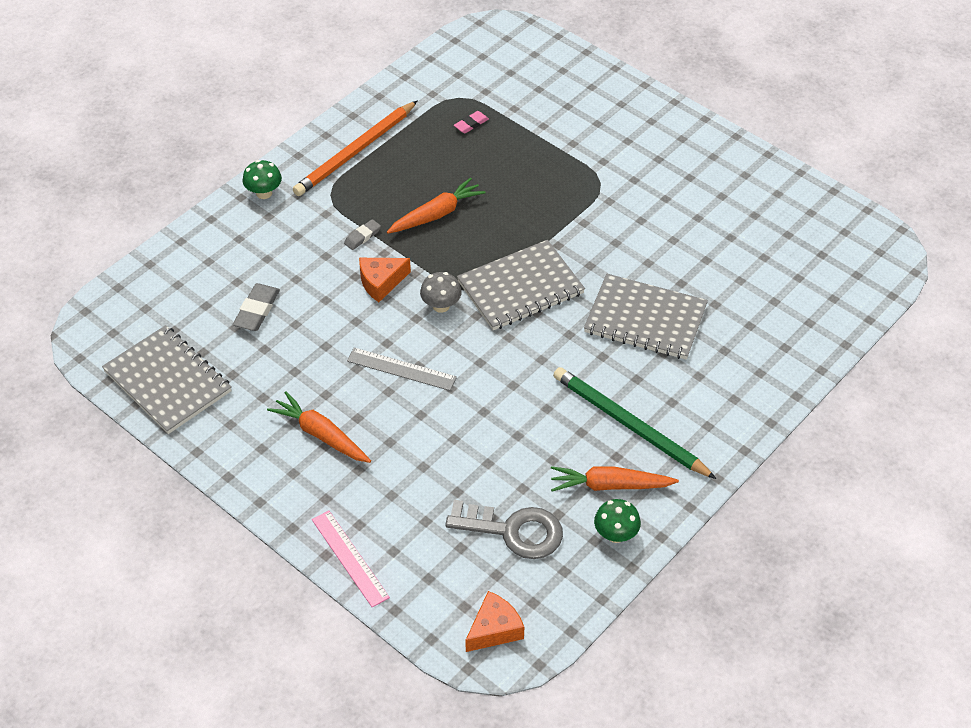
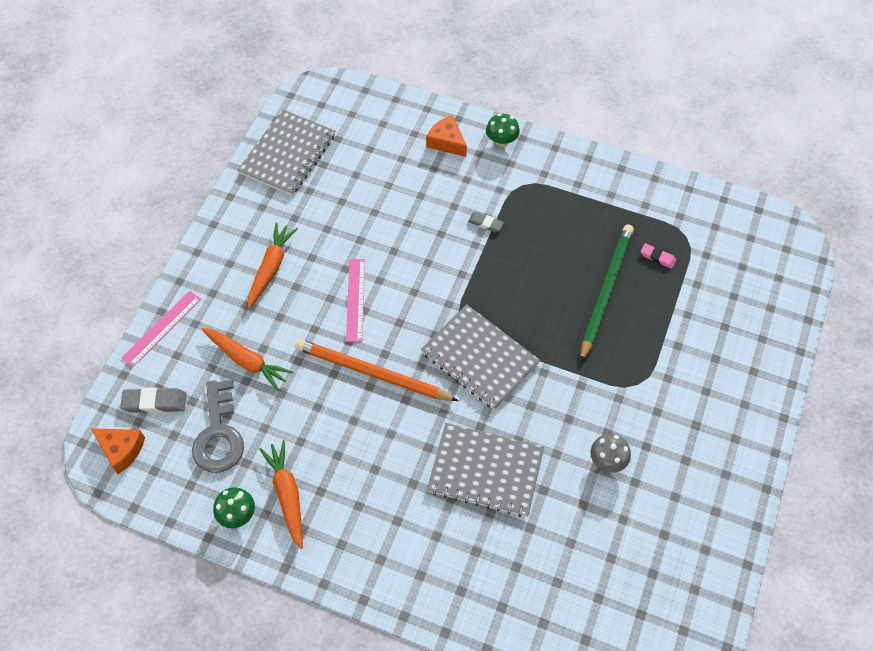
camera: 70 degrees right, 10 degrees up
(257, 310) = (377, 182): grey eraser -> grey eraser (155, 402)
(355, 152) = (579, 185): orange pencil -> orange pencil (372, 373)
(381, 282) = (441, 254): orange cheese -> orange cheese (447, 142)
(401, 369) = (355, 299): grey ruler -> pink ruler
(436, 214) = (536, 267): orange carrot -> orange carrot (247, 361)
(441, 306) = (434, 305): grey mushroom -> grey mushroom (607, 460)
(629, 425) = (357, 492): green pencil -> green pencil (606, 291)
(645, 319) = (485, 471): grey notebook -> grey notebook turned 75 degrees counterclockwise

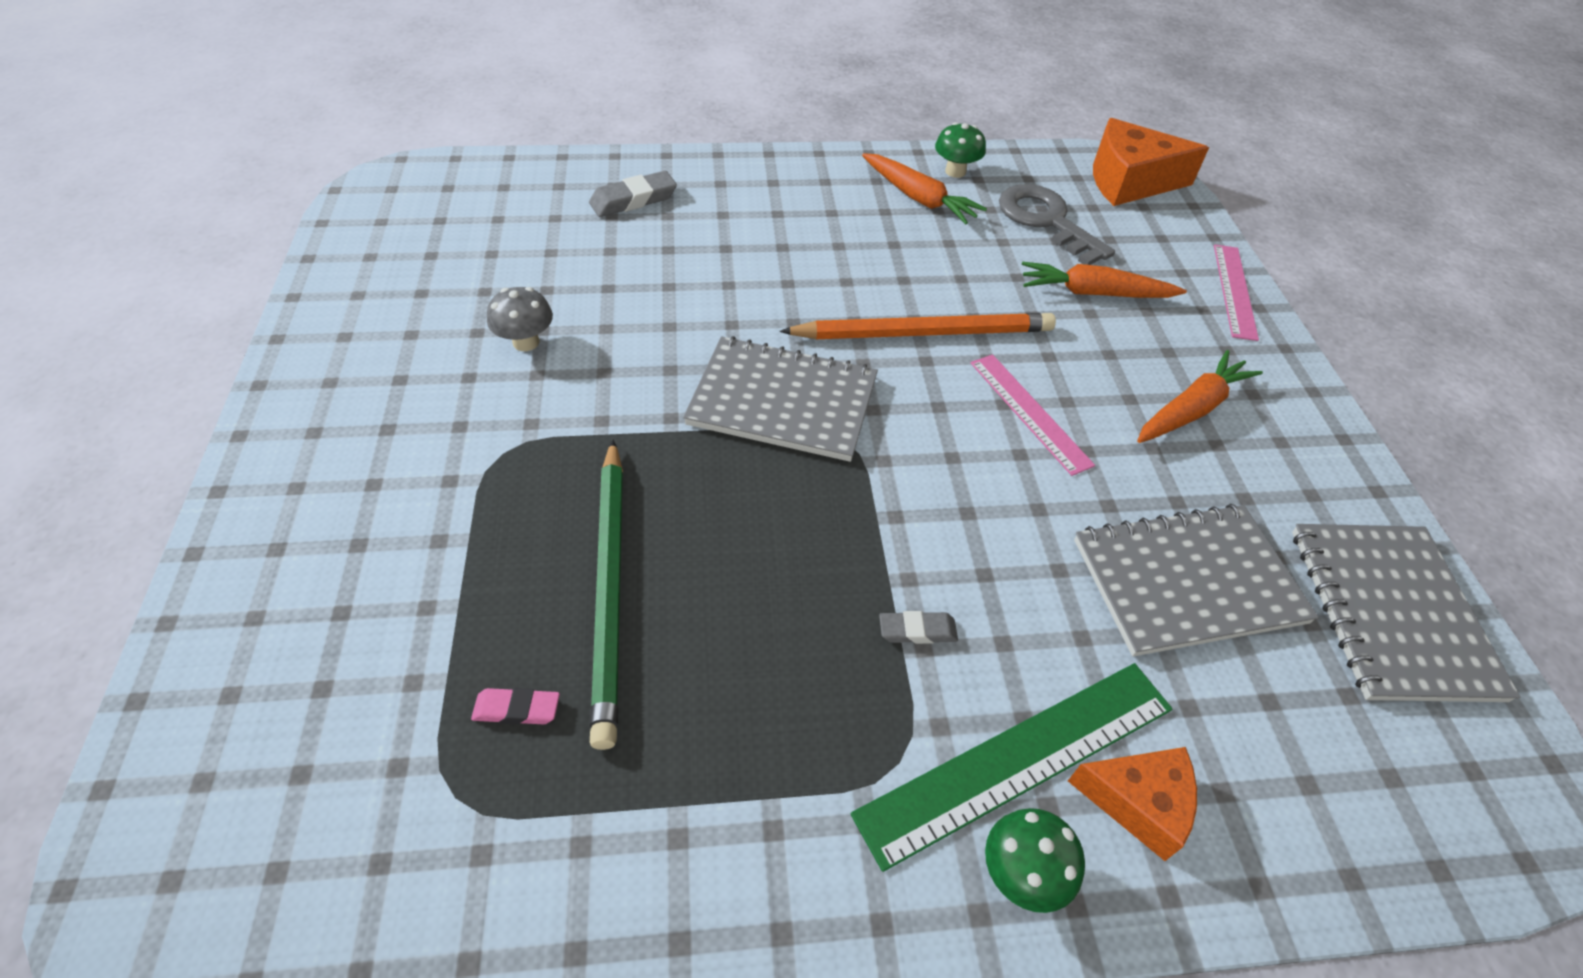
camera: 150 degrees right, 10 degrees down
(121, 450) = (1129, 181): orange cheese -> orange cheese, size x1.61
(155, 402) = (1148, 225): grey eraser -> grey eraser (633, 200)
(271, 268) = (1191, 409): orange carrot -> orange carrot turned 120 degrees counterclockwise
(478, 169) = (1018, 760): none -> green ruler
(485, 471) = (697, 283): grey notebook -> grey notebook (1187, 581)

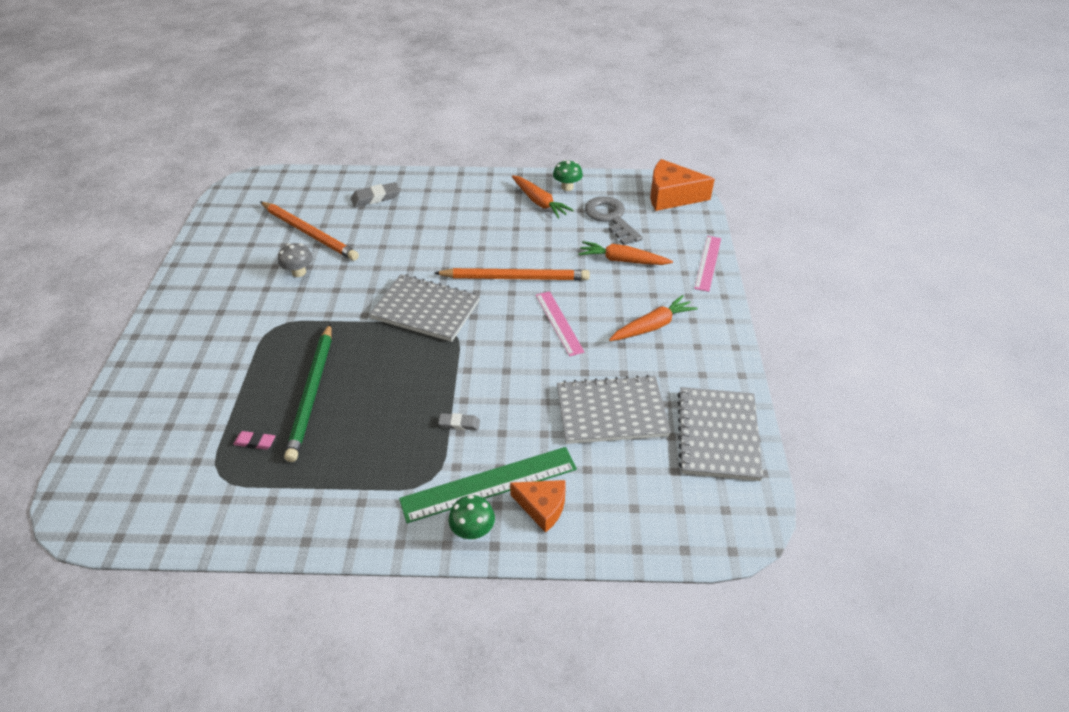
camera: 10 degrees right, 5 degrees down
(528, 267) = (309, 233): none -> orange pencil

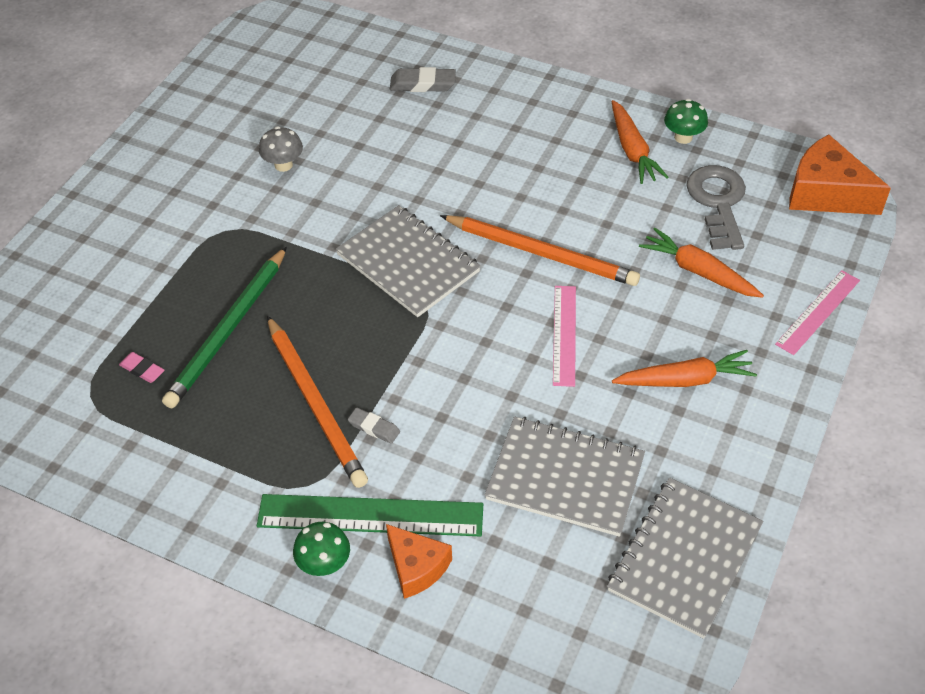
camera: 25 degrees right, 5 degrees up
(309, 233) = (319, 113): orange pencil -> orange pencil (315, 404)

